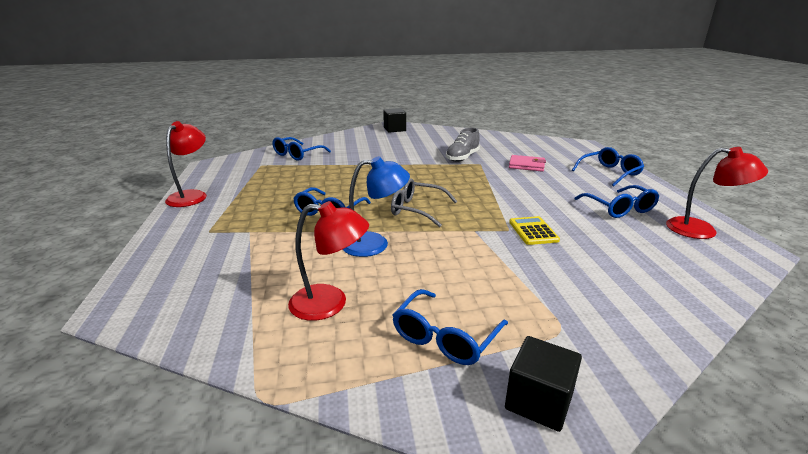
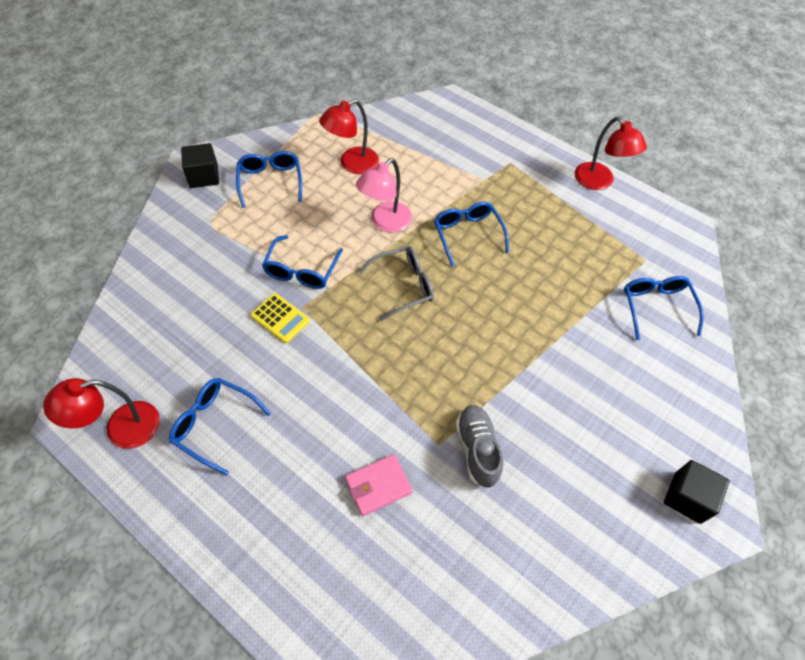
camera: 135 degrees right, 30 degrees up
(375, 244) = (385, 222): blue lamp -> pink lamp
(609, 173) = (256, 544): blue glasses -> blue glasses (301, 271)

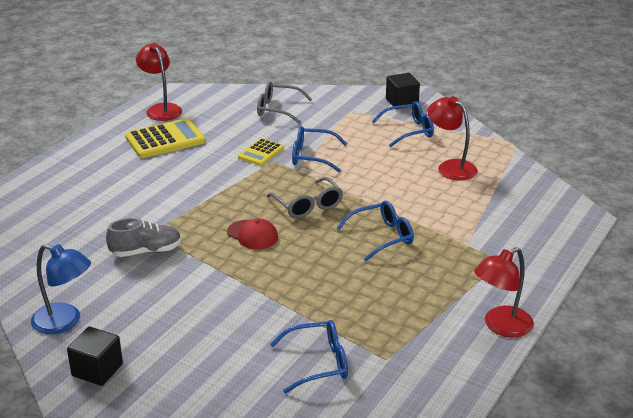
camera: 85 degrees right, 25 degrees down
(176, 291) = (277, 109): none -> grey glasses
(214, 424) = (165, 140): blue glasses -> yellow calculator
(378, 486) = (116, 208): pink wallet -> none
(385, 222) = (381, 190): pink lamp -> none
(454, 341) = (252, 235): none -> red cap
(611, 537) = (65, 322): none -> blue lamp

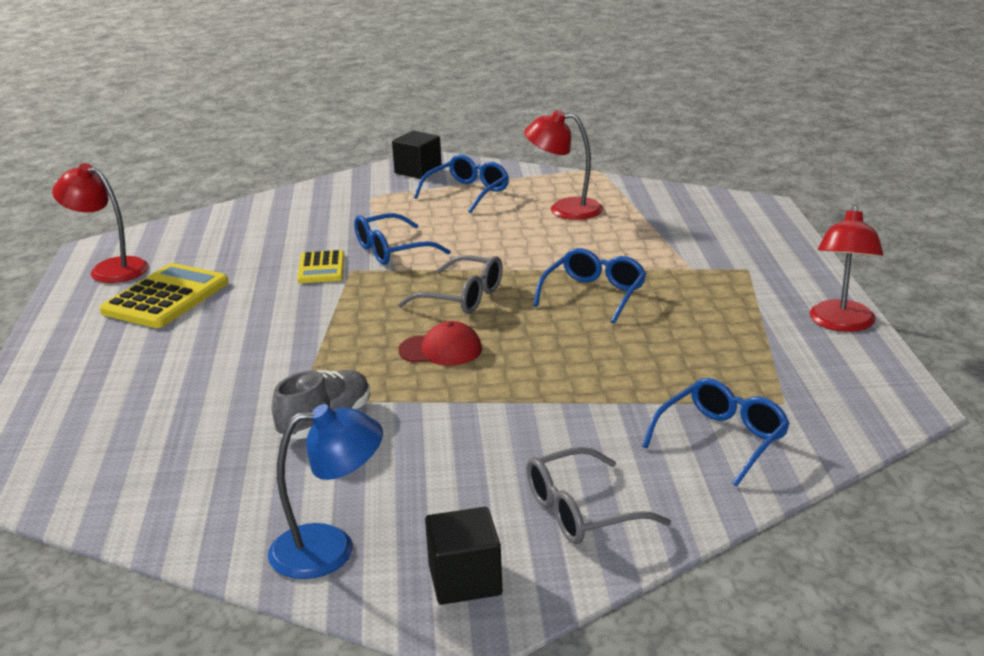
camera: 35 degrees left, 5 degrees down
(277, 109) = (276, 221): grey glasses -> grey glasses (581, 512)

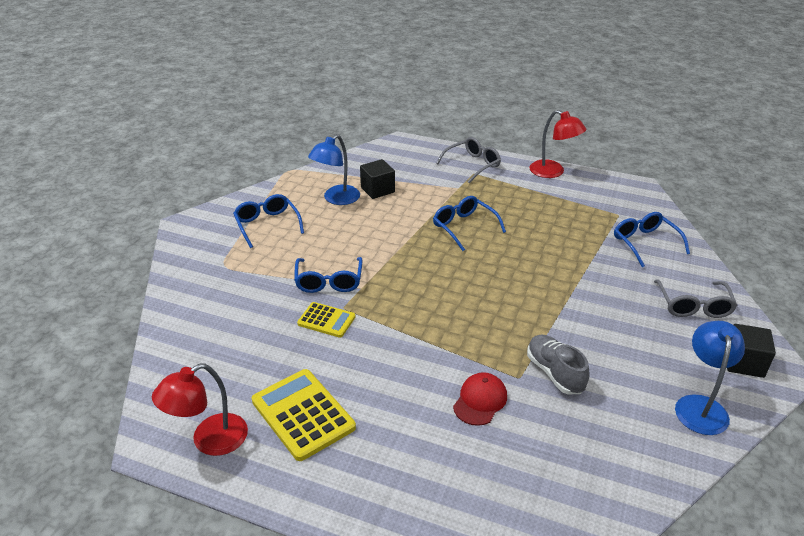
camera: 65 degrees left, 10 degrees up
(418, 171) = (201, 233): black cube -> black cube (377, 190)
(441, 350) = (492, 301): red cap -> red cap (480, 401)
(463, 297) = (427, 273): grey glasses -> grey glasses (472, 165)
(564, 209) = (336, 199): red lamp -> blue lamp

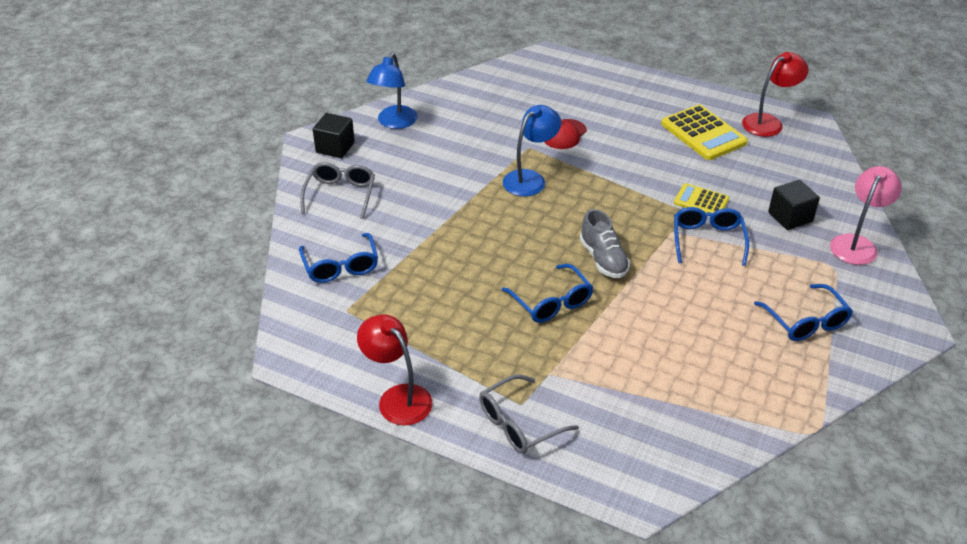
camera: 175 degrees left, 5 degrees up
(190, 286) = (857, 244): none -> pink lamp
(336, 199) = (725, 362): blue lamp -> blue lamp (530, 179)
(377, 190) = (668, 376): black cube -> black cube (790, 217)
(554, 373) = (498, 149): grey shoe -> grey shoe (603, 259)

